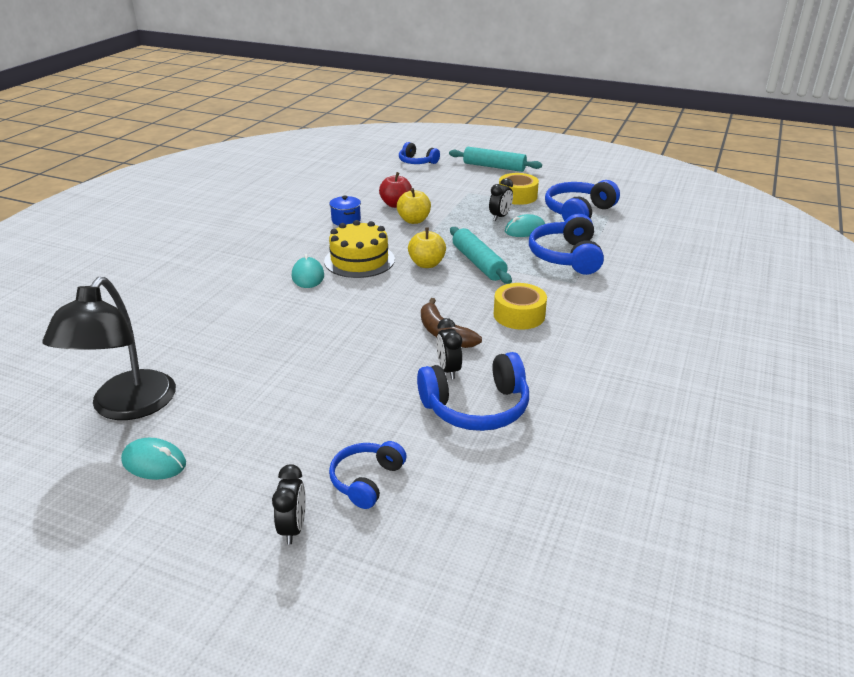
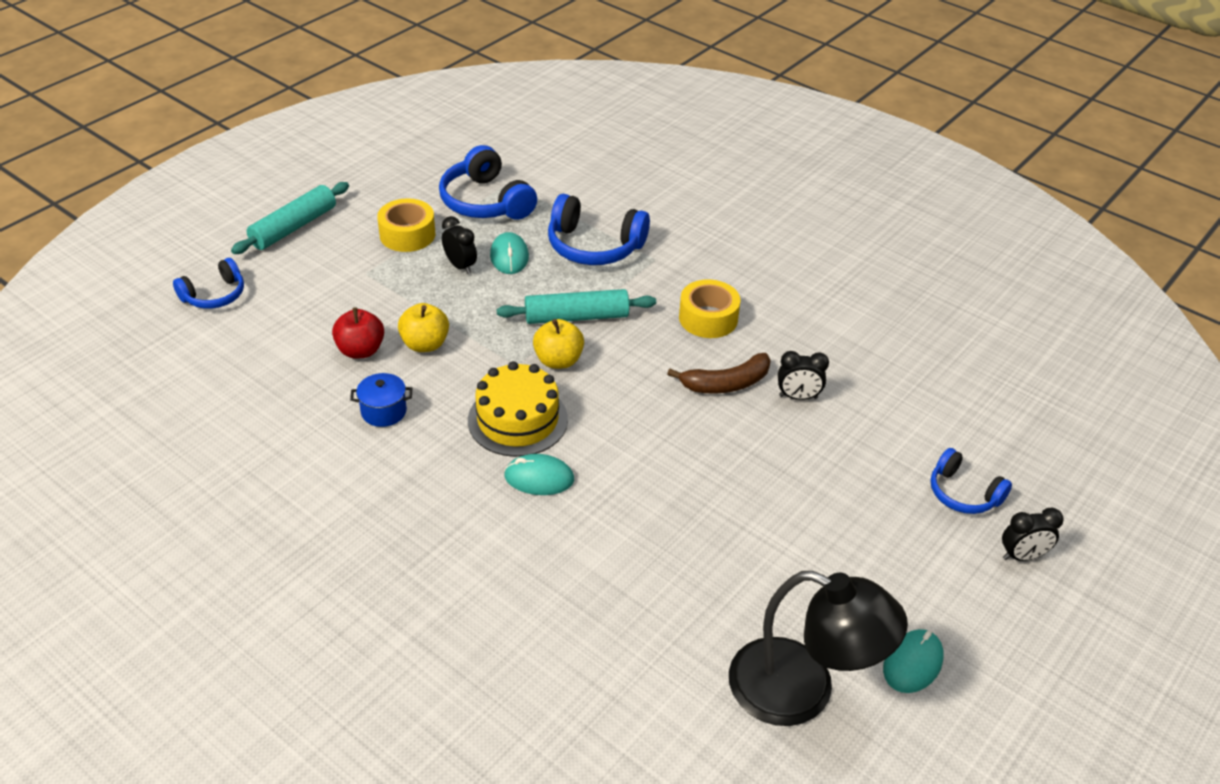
camera: 75 degrees left, 10 degrees up
(293, 528) = (1022, 556): black clock -> black clock turned 150 degrees clockwise
(476, 407) = (866, 393): blue headphones -> none

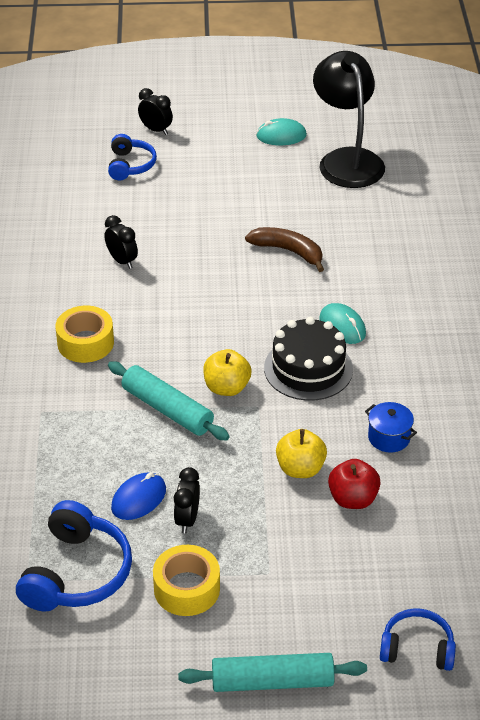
camera: 130 degrees left, 0 degrees up
(509, 256) = (139, 499): turquoise mouse -> blue mouse
(517, 420) = (308, 368): yellow cake -> black cake
(594, 246) = (64, 457): blue headphones -> none
(726, 383) = (148, 297): brown banana -> brown banana (288, 251)

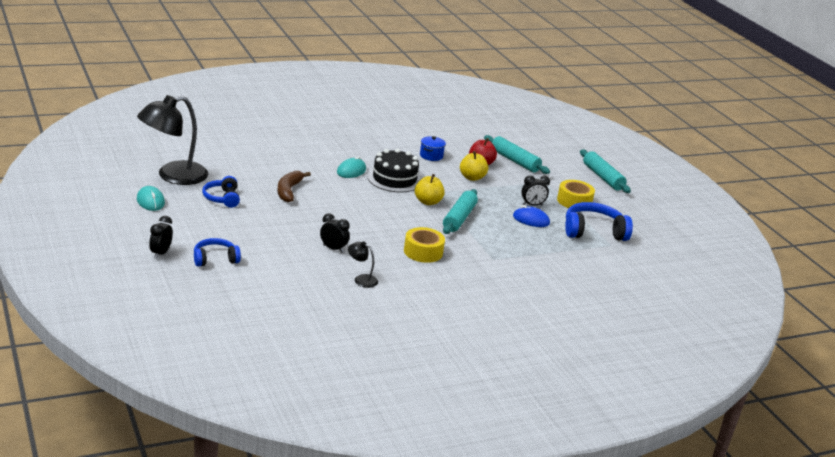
camera: 115 degrees left, 15 degrees down
(41, 269) = (361, 279): none -> black lamp
(122, 261) = (333, 249): black clock -> black clock turned 90 degrees clockwise
(359, 556) = (515, 161): none -> turquoise rolling pin
(417, 648) = (554, 147): blue headphones -> blue headphones (222, 198)

